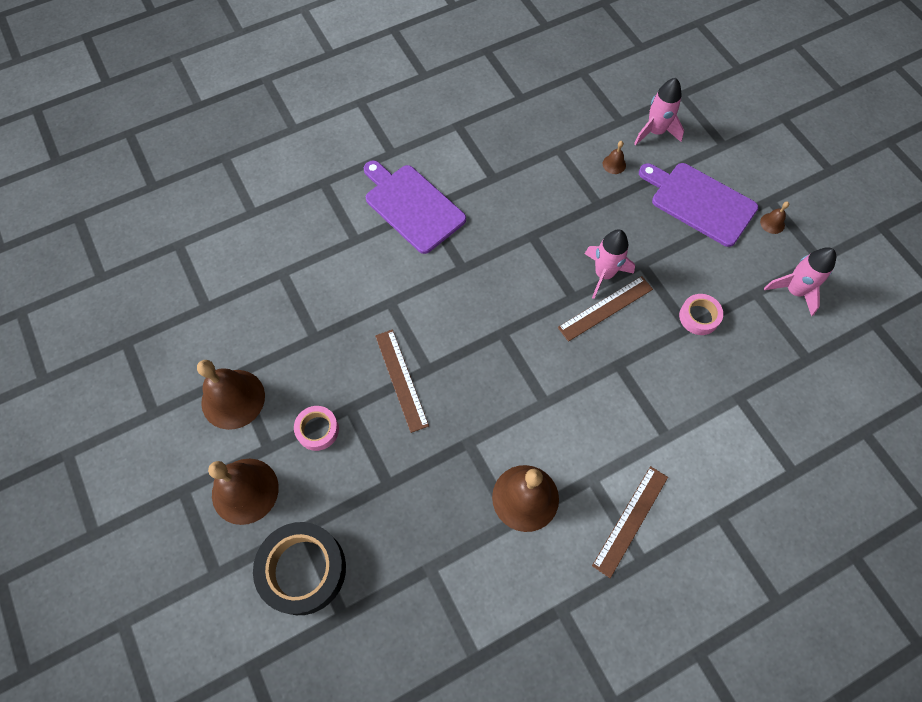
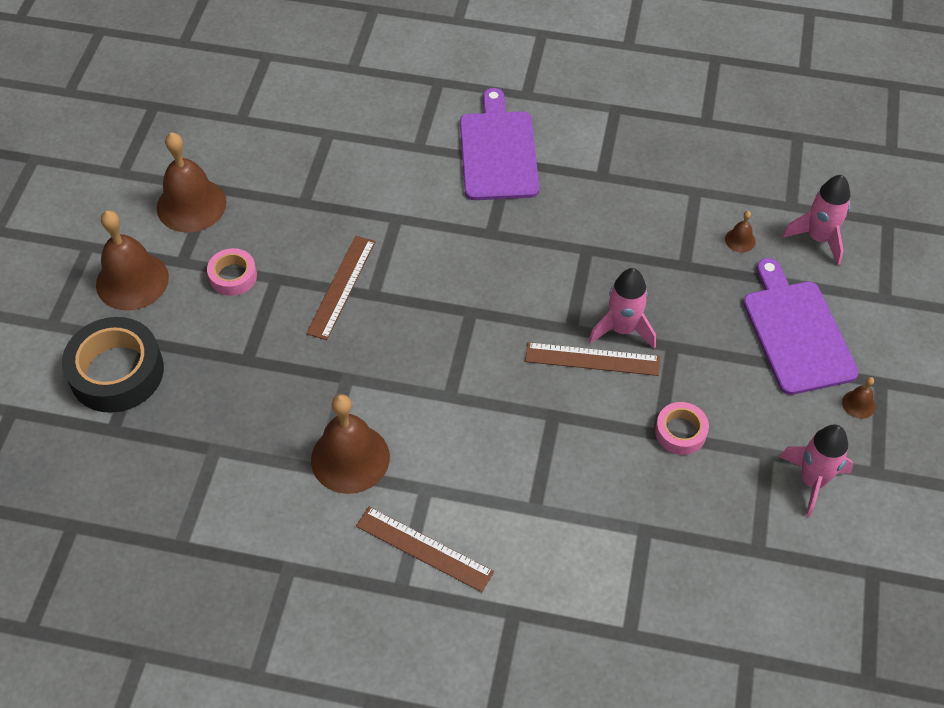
camera: 40 degrees right, 10 degrees down
(630, 520) = (424, 548): brown ruler -> brown ruler turned 45 degrees clockwise

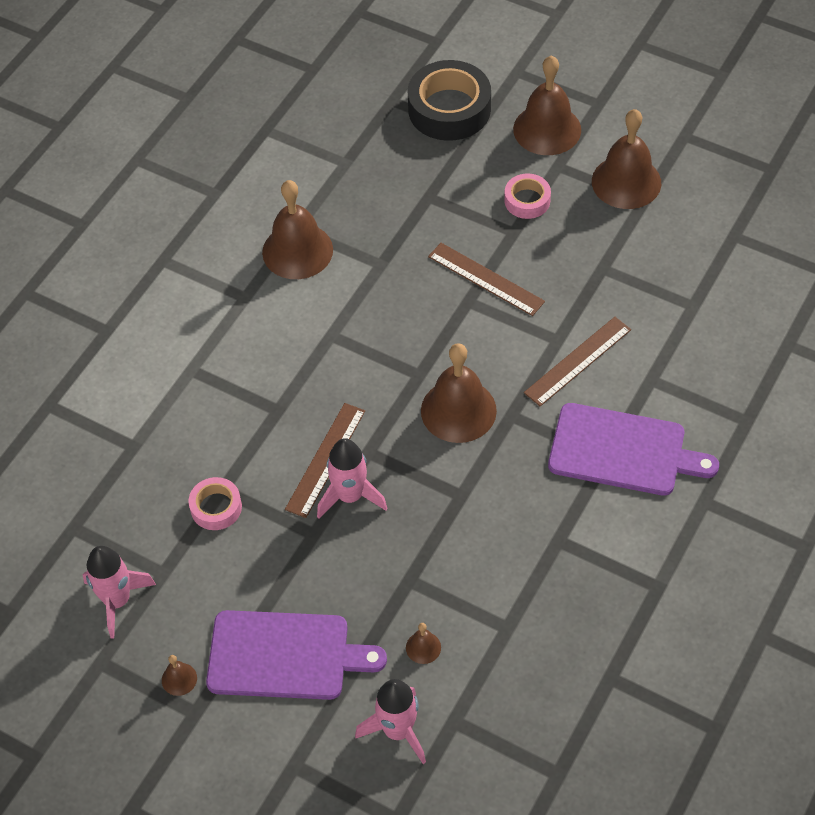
camera: 110 degrees right, 0 degrees up
(424, 548) = (190, 284): brown ruler -> brown ruler (578, 361)
(500, 272) = (458, 410): none -> brown bell

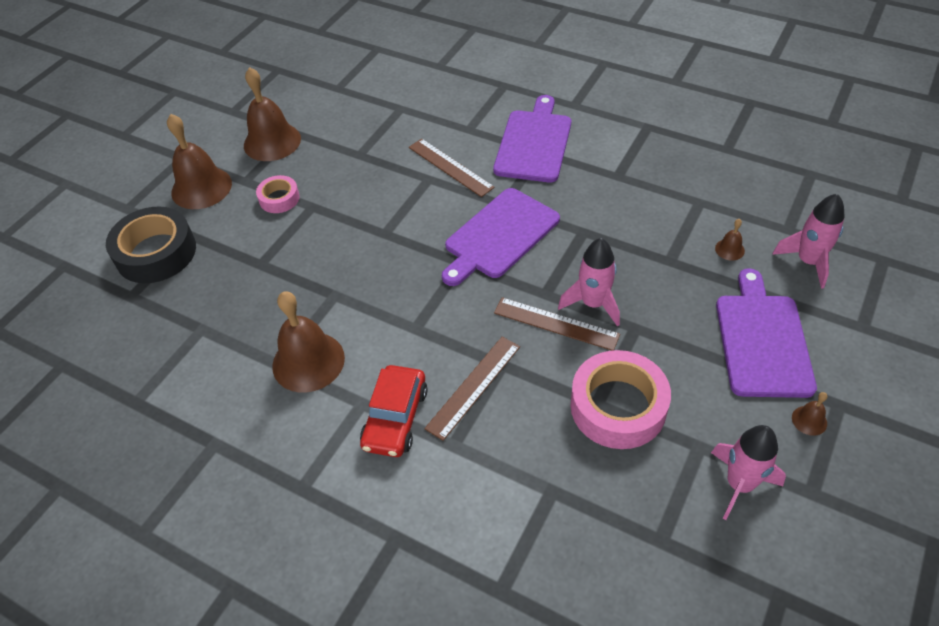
camera: 90 degrees left, 5 degrees down
(216, 507) = (618, 406): pink tape -> pink tape, size x1.87
(225, 324) = (395, 418): none -> red car
(458, 410) = (499, 236): brown bell -> purple cutting board
(485, 279) = (361, 222): brown ruler -> brown ruler (474, 387)

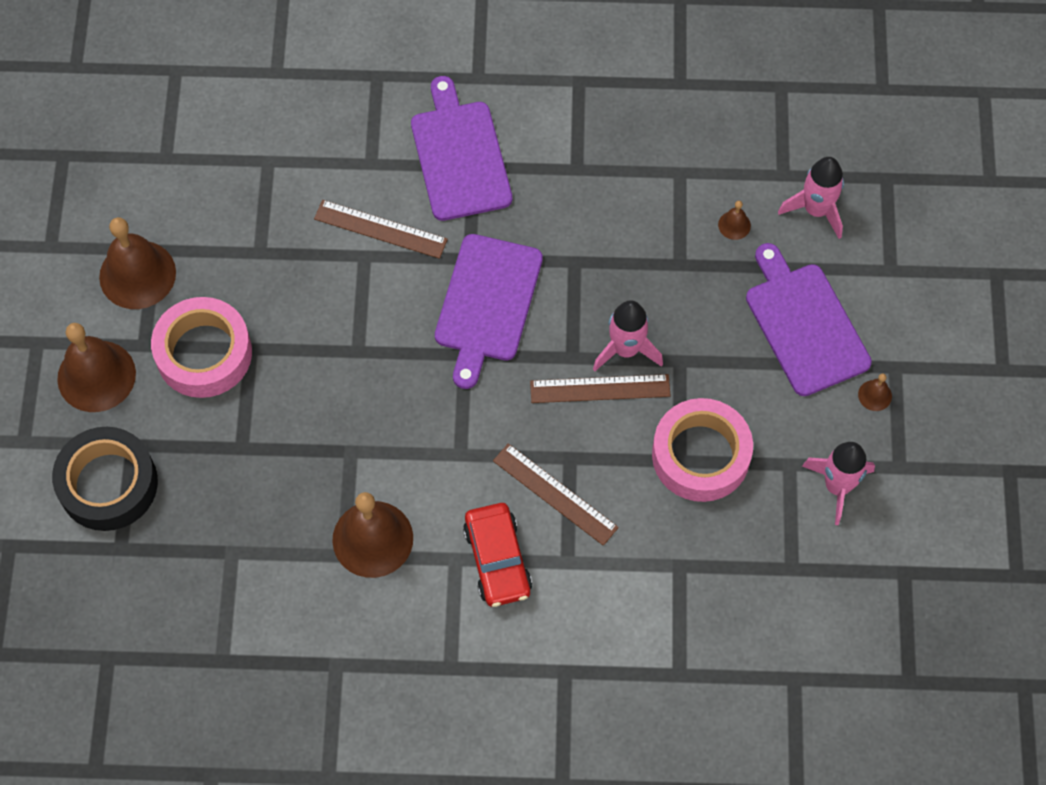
camera: 30 degrees left, 15 degrees up
(279, 198) = (204, 353): pink tape -> pink tape, size x1.87
(474, 387) = (555, 494): brown ruler -> brown ruler turned 60 degrees counterclockwise

